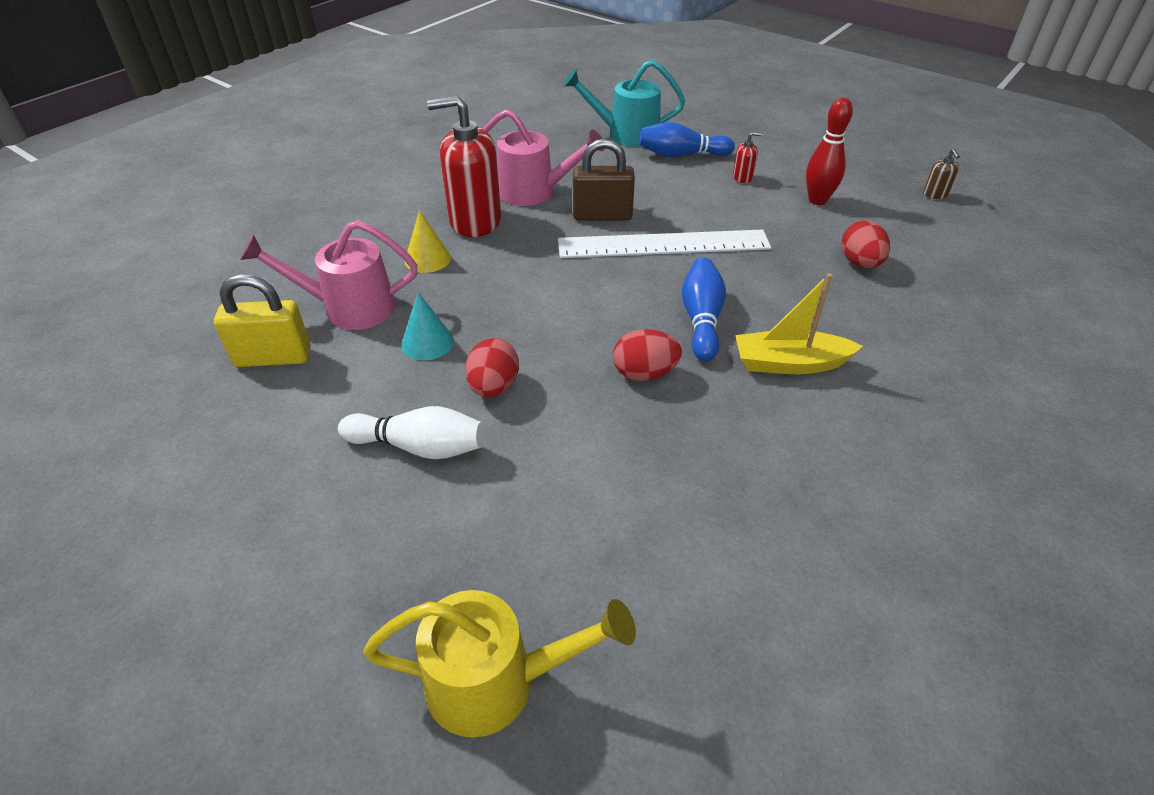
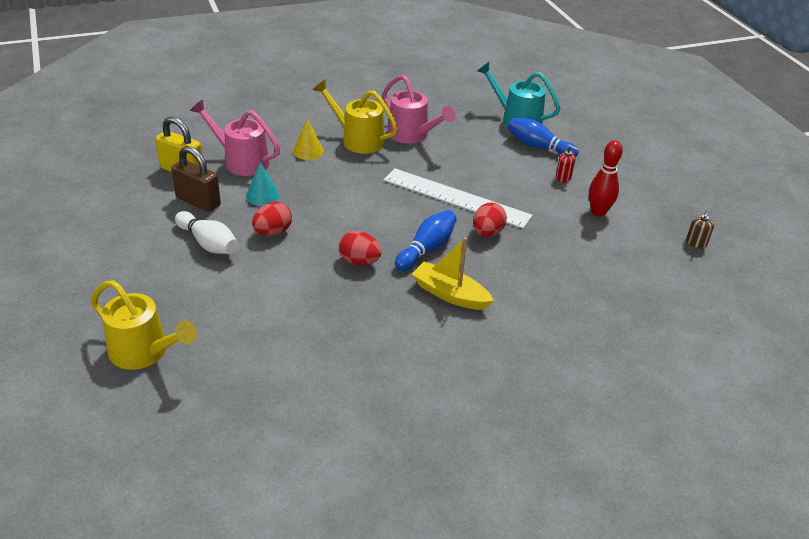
camera: 30 degrees right, 5 degrees down
(475, 221) = (357, 139): red soap dispenser -> yellow watering can
(602, 215) = (438, 166): brown padlock -> brown padlock (198, 202)
(860, 263) = (574, 261): red egg -> red egg (487, 233)

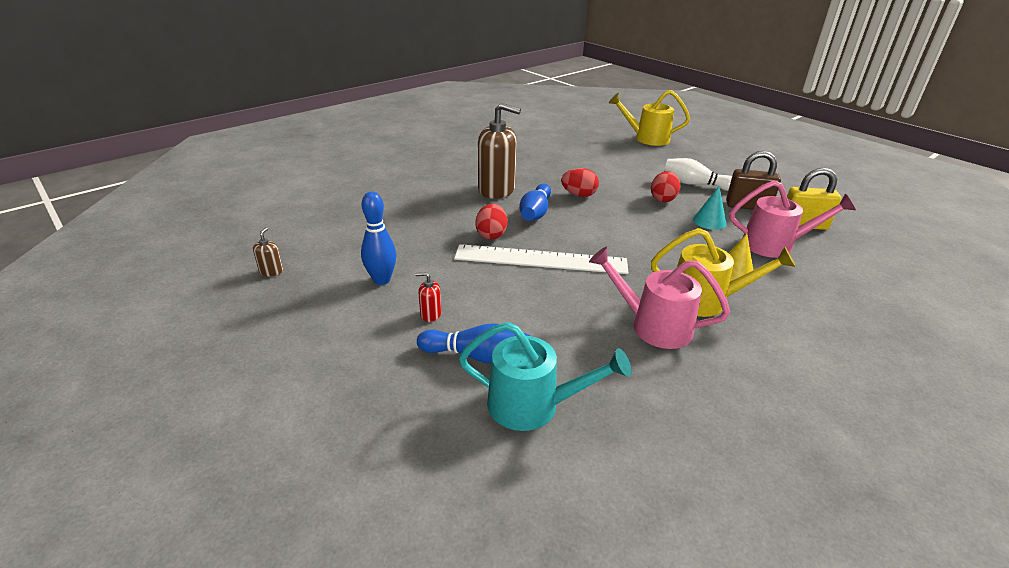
camera: 160 degrees right, 5 degrees down
(450, 294) = (496, 190): yellow boat -> brown soap dispenser
(598, 212) = (382, 280): red bowling pin -> blue bowling pin

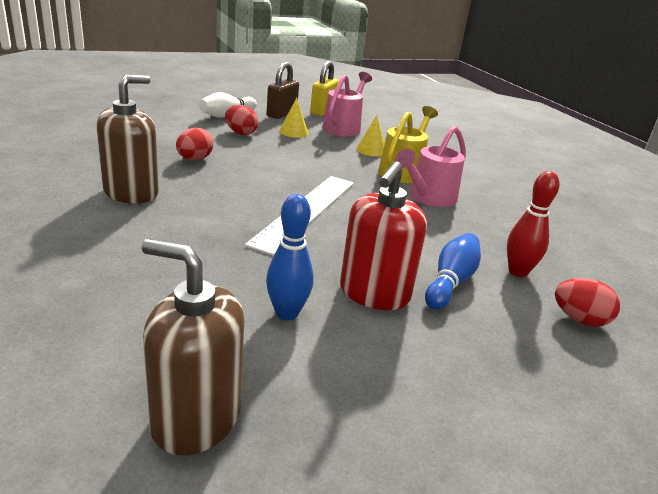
camera: 75 degrees left, 5 degrees down
(271, 271) = (196, 418): brown soap dispenser -> brown soap dispenser, size x2.43
(430, 314) = (374, 293): red soap dispenser -> red soap dispenser, size x2.43
(491, 235) = (236, 222): red egg -> red egg (579, 319)
(533, 406) = (518, 272): turquoise watering can -> red bowling pin
(535, 212) = (209, 188): blue bowling pin -> none
(646, 138) = (110, 98): yellow watering can -> none
(709, 221) = (293, 132): turquoise cone -> yellow cone

